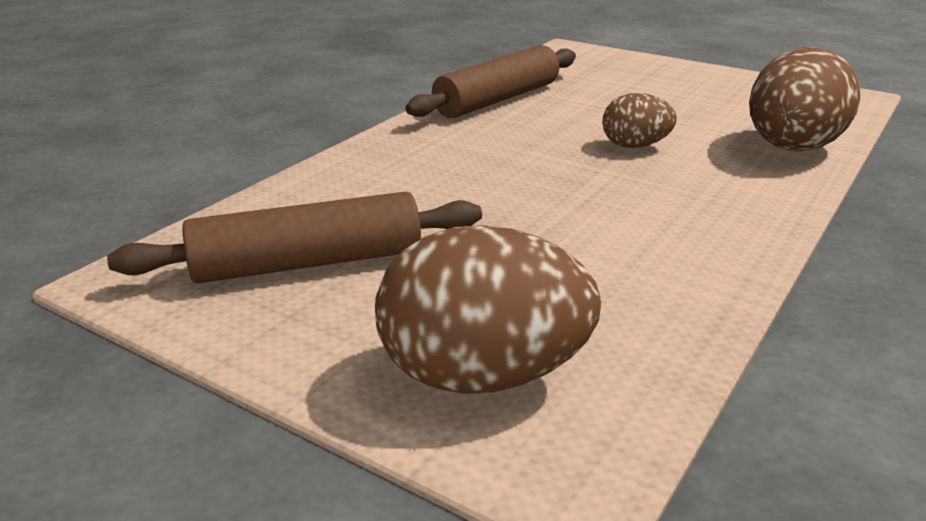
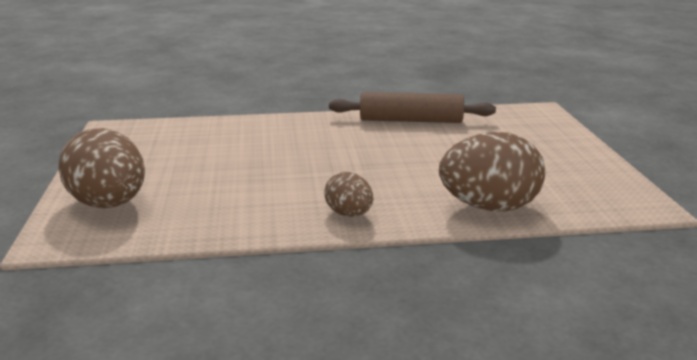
camera: 50 degrees right, 5 degrees down
(307, 263) = (162, 148): brown rolling pin -> none
(635, 146) = (406, 167): brown egg -> brown egg (349, 214)

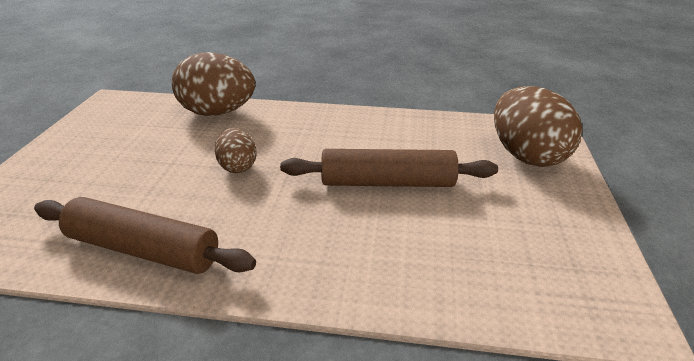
camera: 165 degrees left, 10 degrees up
(258, 168) = (387, 182): none -> brown rolling pin
(349, 214) = (325, 121): brown egg -> brown egg (237, 166)

